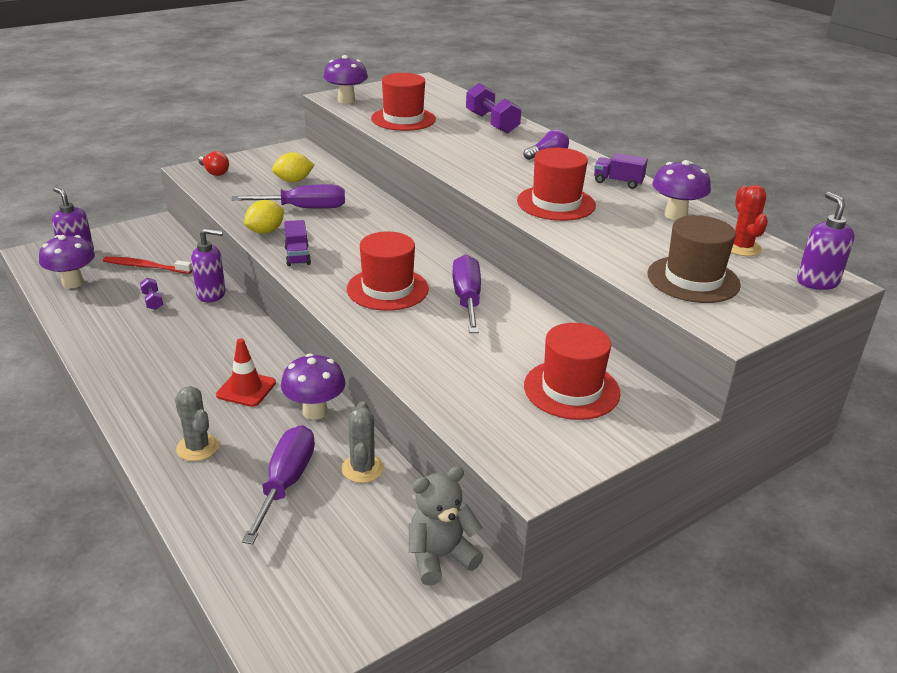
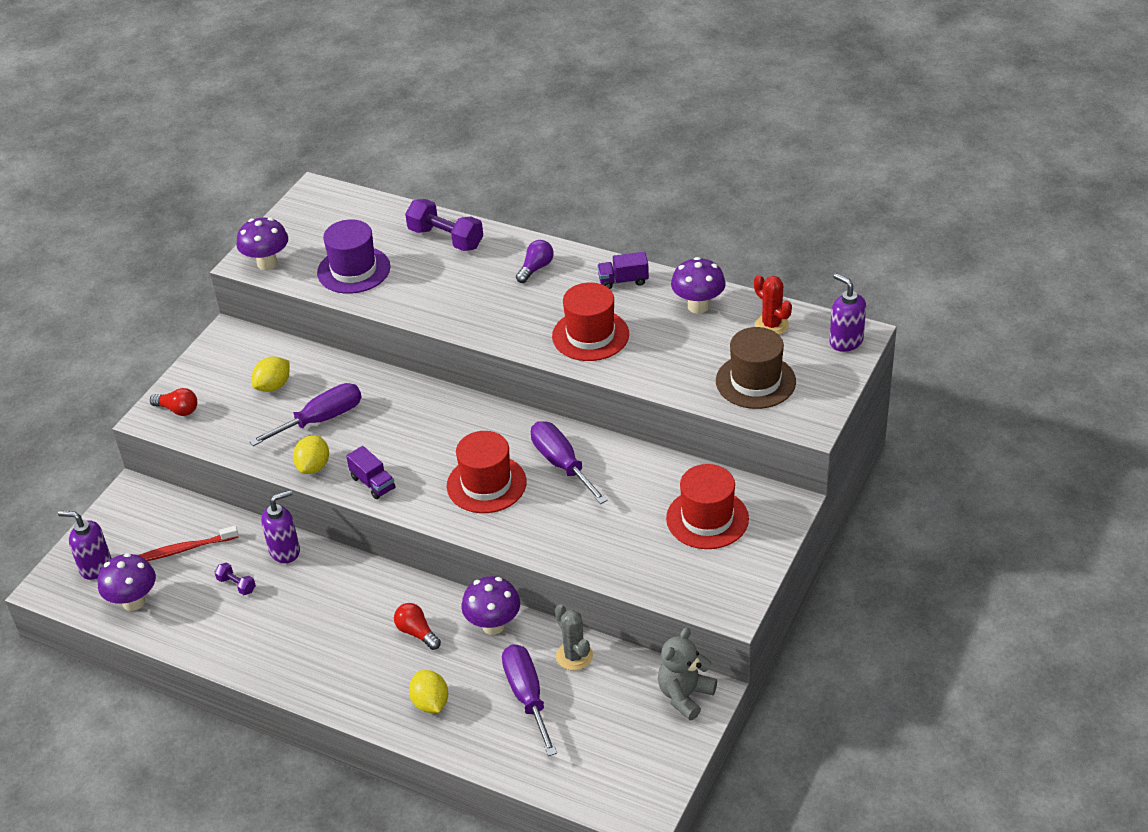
camera: 25 degrees left, 10 degrees up
(197, 447) = (430, 703): grey cactus -> yellow lemon
(246, 389) = (417, 632): red traffic cone -> red light bulb
(403, 119) = (353, 270): red hat -> purple hat

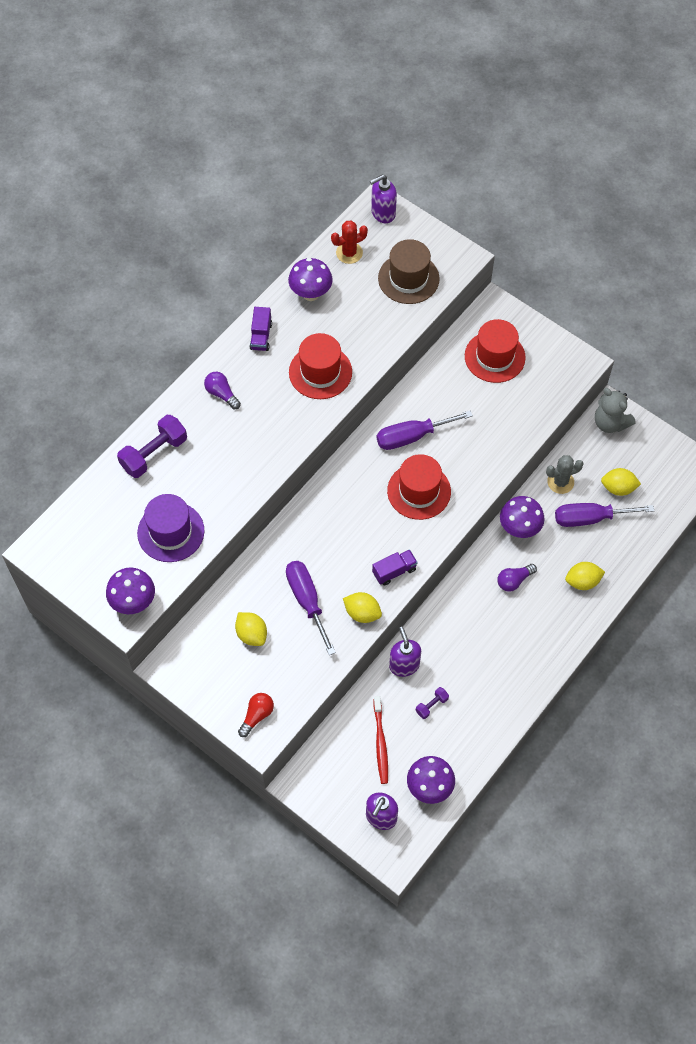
camera: 80 degrees left, 20 degrees up
(417, 632) = (514, 581): red light bulb -> purple light bulb
(583, 720) = (618, 488): none -> yellow lemon

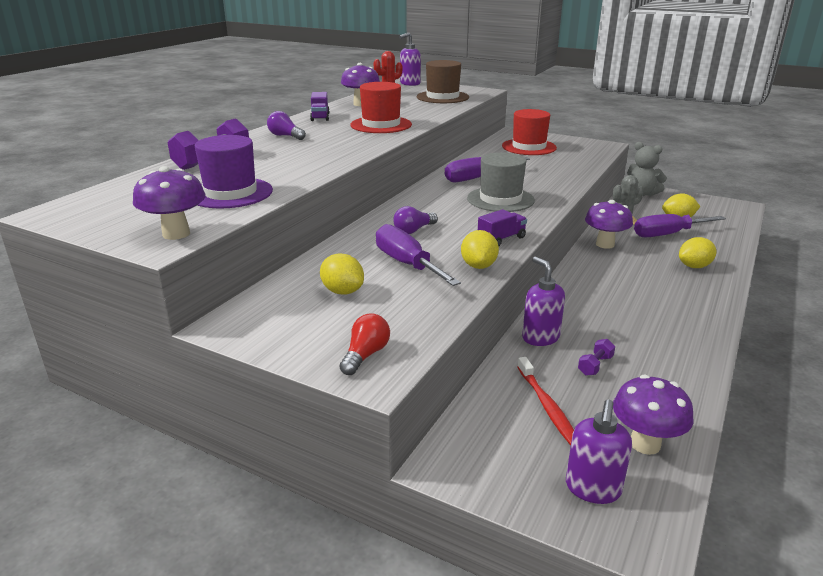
camera: 10 degrees left, 35 degrees down
(362, 613) = (478, 266): yellow lemon -> yellow lemon turned 75 degrees clockwise
(419, 491) = (500, 199): red hat -> grey hat
(514, 581) = (624, 272): purple light bulb -> purple light bulb (413, 230)

